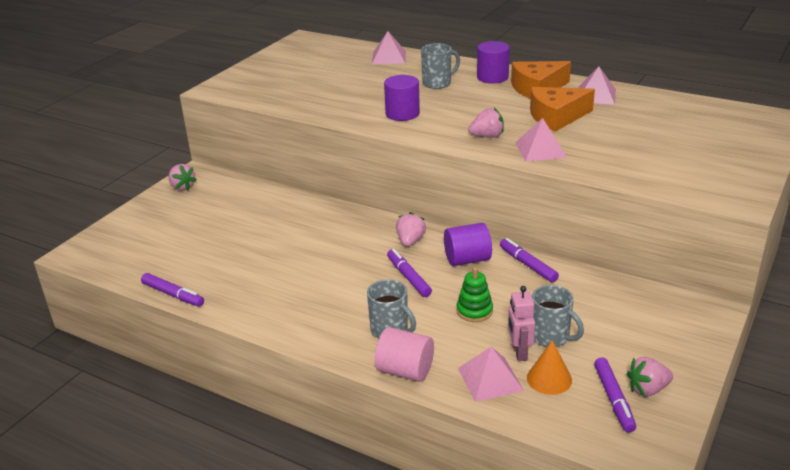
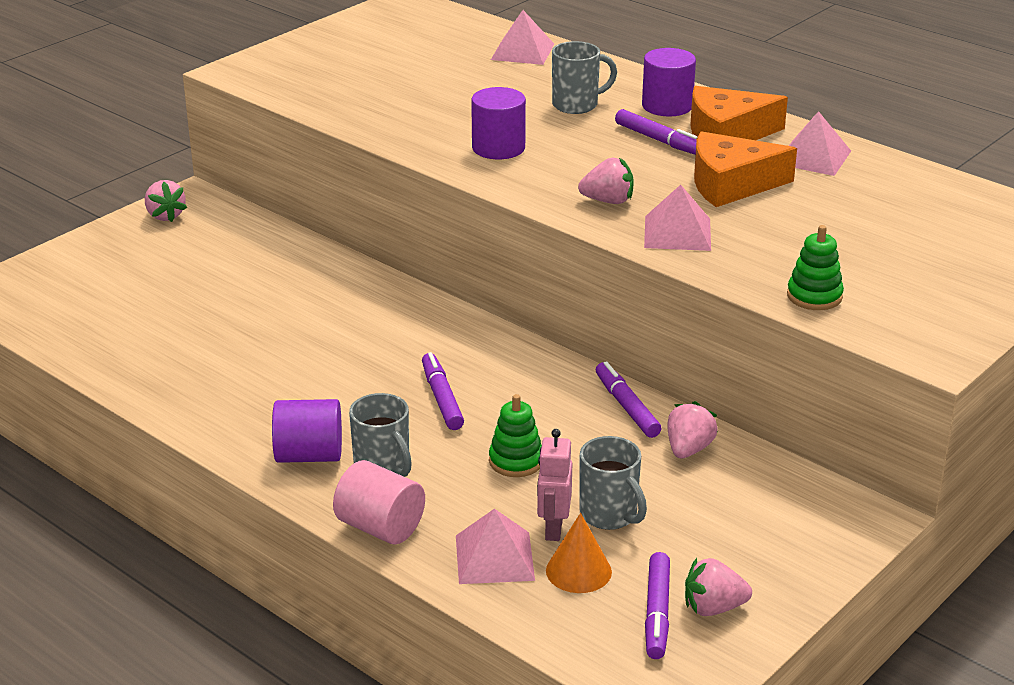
camera: 10 degrees right, 0 degrees up
(173, 295) = (99, 372): purple marker -> purple marker (658, 140)
(410, 241) = (467, 346): pink strawberry -> pink strawberry (688, 449)
(467, 260) = (540, 385): purple cylinder -> purple cylinder (309, 455)
(646, 176) = (814, 296): none -> green stacking toy

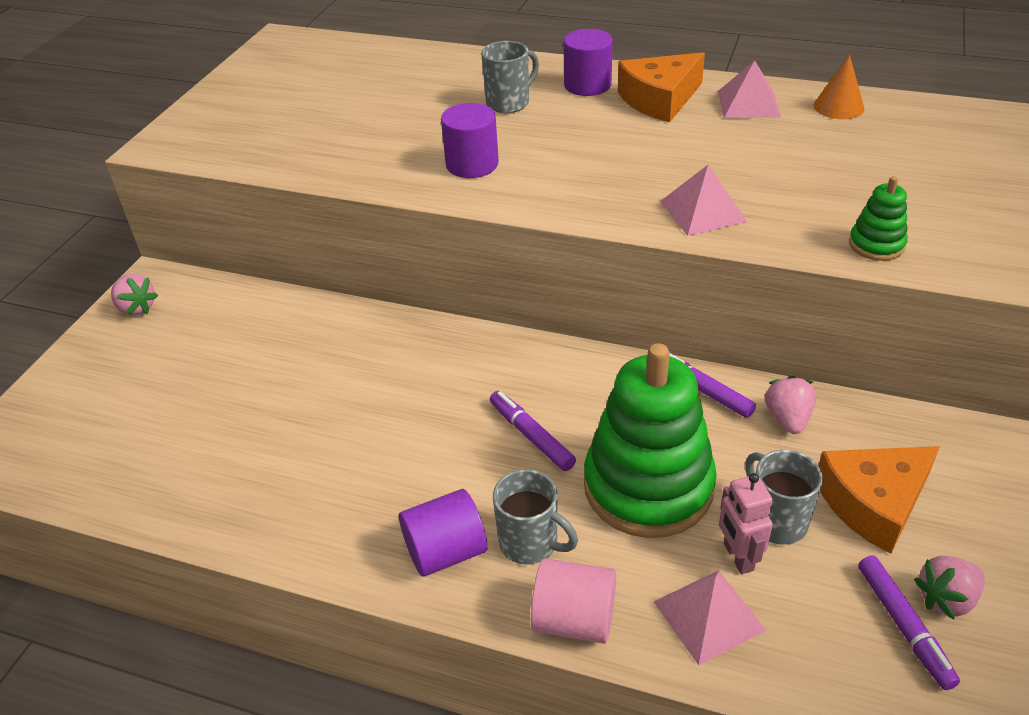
camera: 20 degrees left, 10 degrees up
(516, 461) = (648, 486): green stacking toy -> green stacking toy, size x2.31
(522, 51) = (421, 62): pink pyramid -> none
(578, 571) = (797, 601): orange cone -> orange cone (838, 107)
(608, 201) = (614, 194): pink strawberry -> none
(609, 515) = (776, 520): grey mug -> grey mug turned 150 degrees counterclockwise
(658, 140) = (608, 120): purple marker -> none
(731, 184) = (705, 148): orange cheese -> orange cheese (873, 503)

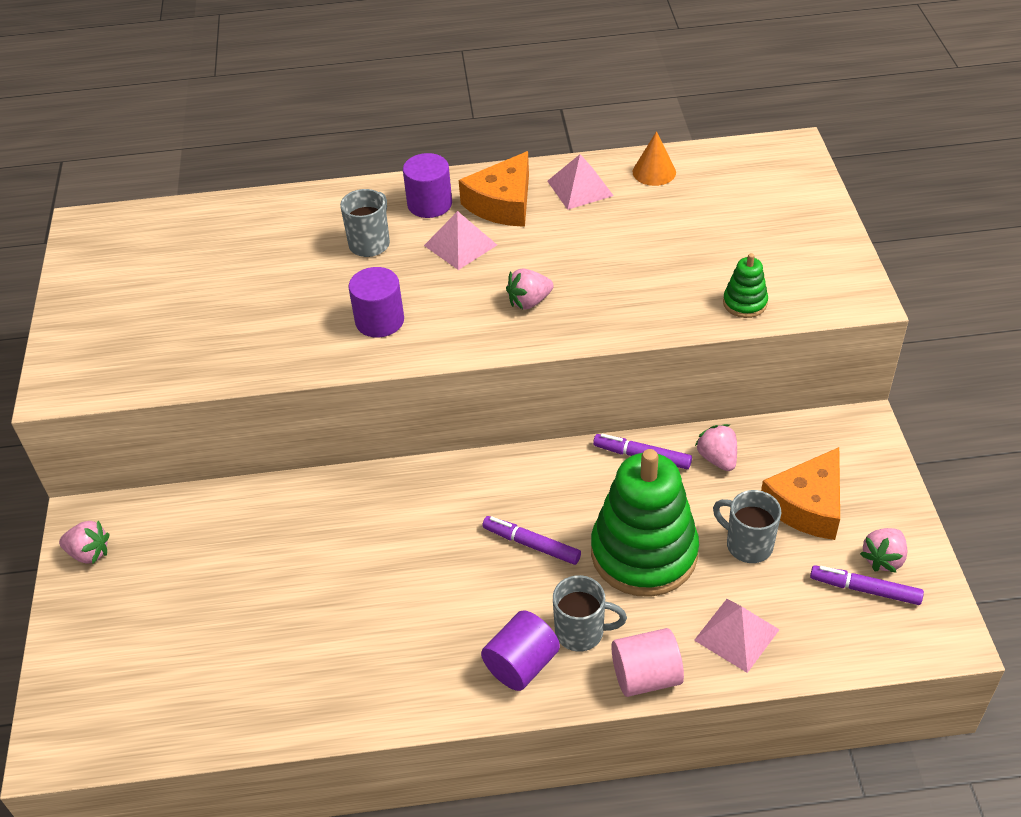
camera: 25 degrees left, 5 degrees up
(631, 185) = (529, 302): none -> pink strawberry
(702, 211) = (600, 311): pink pyramid -> pink pyramid (460, 245)
(738, 557) = (735, 583): pink robot -> none
(903, 626) = (865, 589): purple marker -> purple marker turned 150 degrees clockwise

